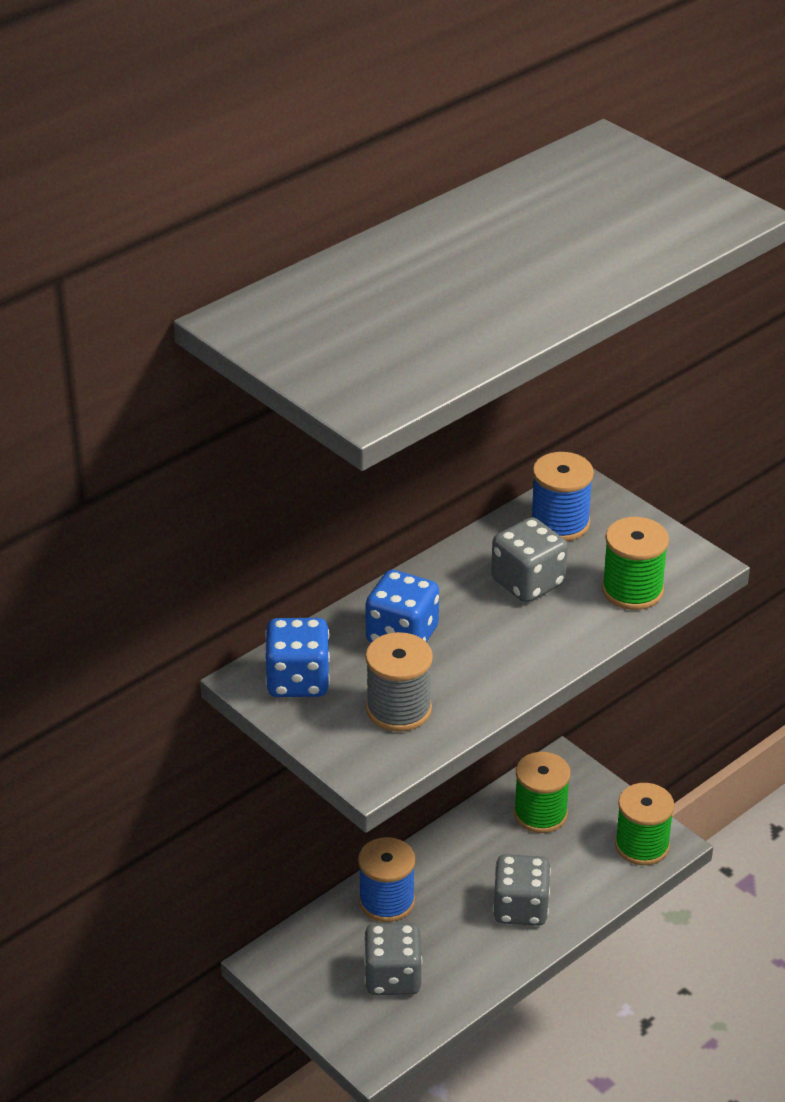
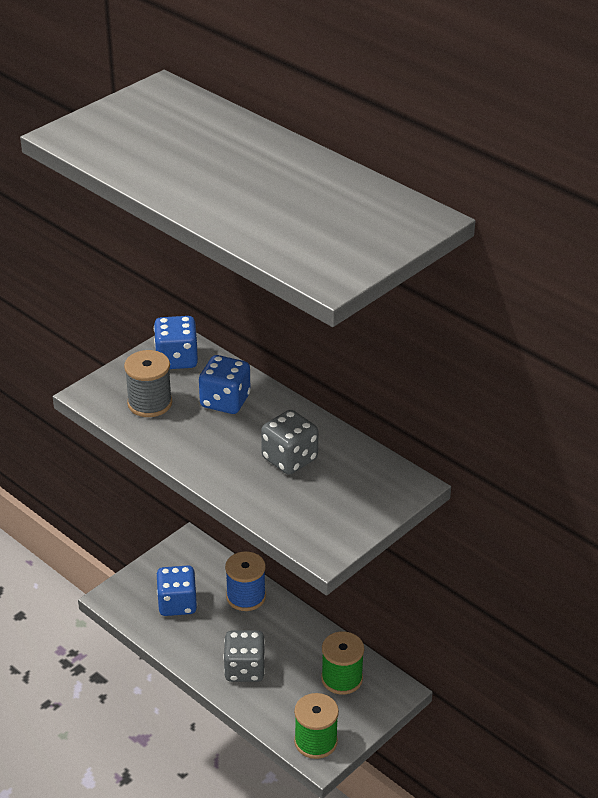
camera: 85 degrees right, 0 degrees up
(392, 977) = (177, 604): grey dice -> blue dice
(560, 523) = (364, 474): blue spool -> none
(632, 590) = (287, 513): green spool -> none

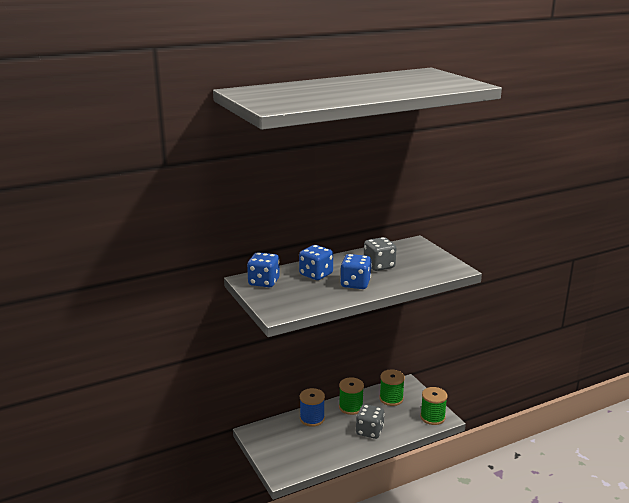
camera: 70 degrees left, 15 degrees down
(149, 403) = (301, 296): grey spool -> none
(177, 604) = (303, 447): blue dice -> blue dice (355, 284)
(295, 634) = (351, 407): none -> green spool

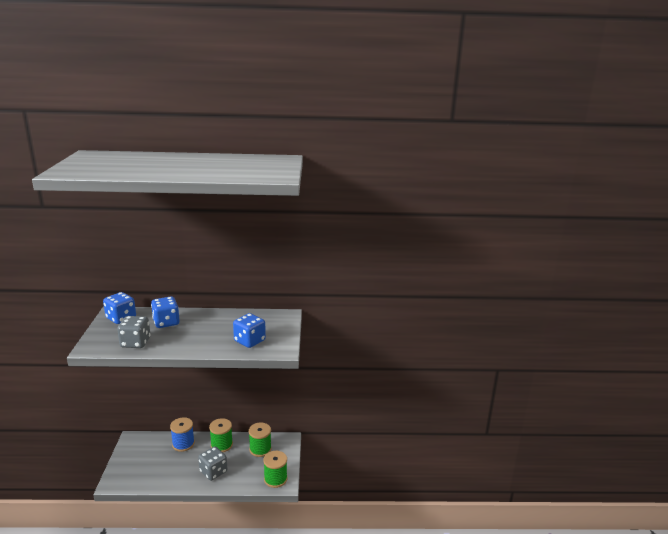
camera: 25 degrees right, 0 degrees up
(355, 284) = (181, 339): blue dice -> blue dice (249, 341)
(379, 266) = (224, 328): grey dice -> grey dice (135, 343)

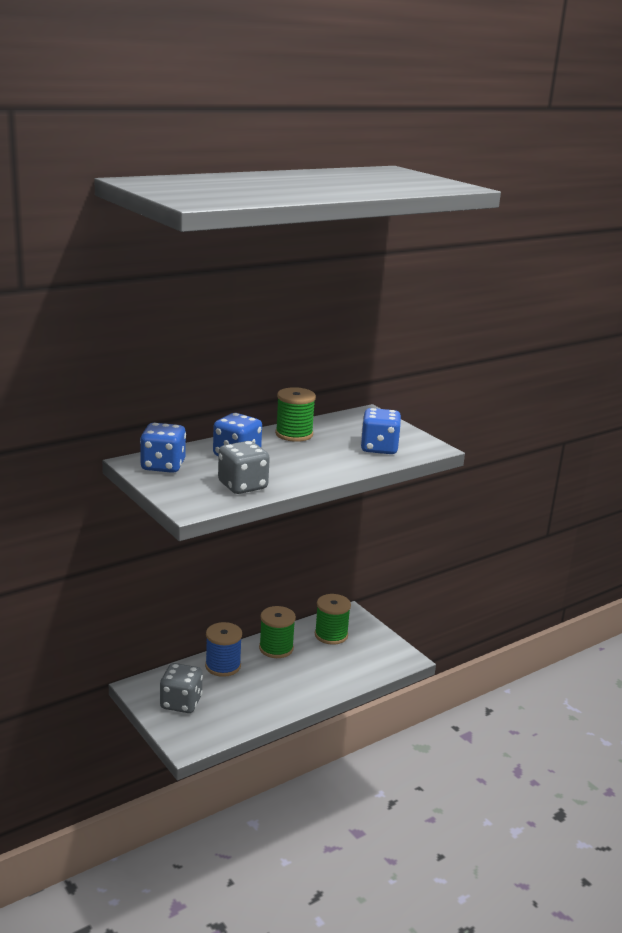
camera: 35 degrees left, 0 degrees up
(213, 472) = (306, 680): grey dice -> grey dice (181, 703)
(275, 479) = (390, 658): green spool -> green spool (294, 434)

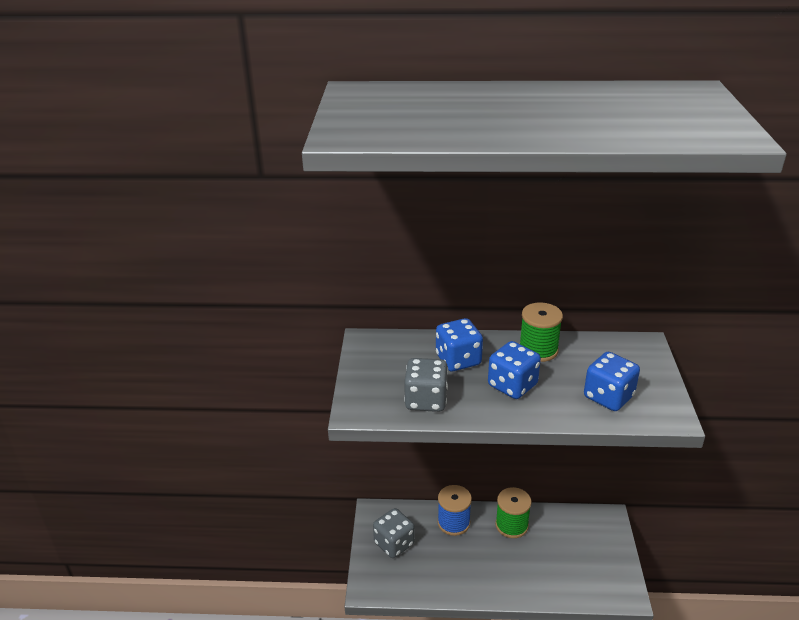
camera: 40 degrees right, 10 degrees up
(163, 466) = (383, 352): blue dice -> blue dice (512, 385)
(331, 635) = (572, 533): green spool -> none

